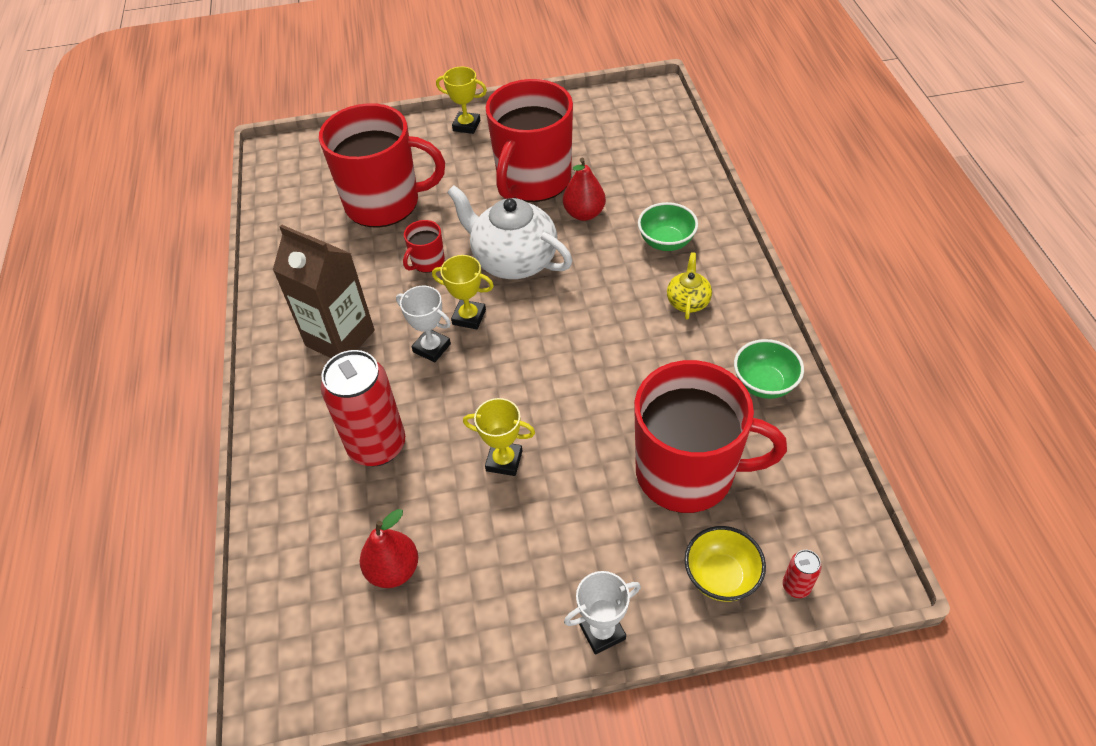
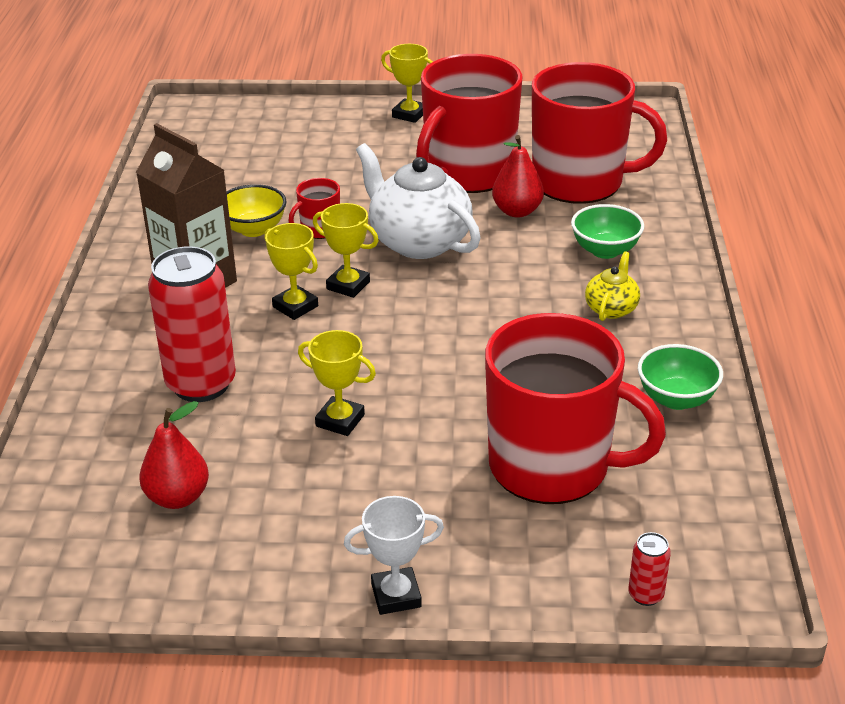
camera: 10 degrees right, 15 degrees down
(384, 203) = (290, 170): red mug -> red mug (580, 182)
(431, 348) = (295, 306): white trophy -> yellow trophy
(721, 577) = (557, 570): yellow bowl -> yellow bowl (253, 229)

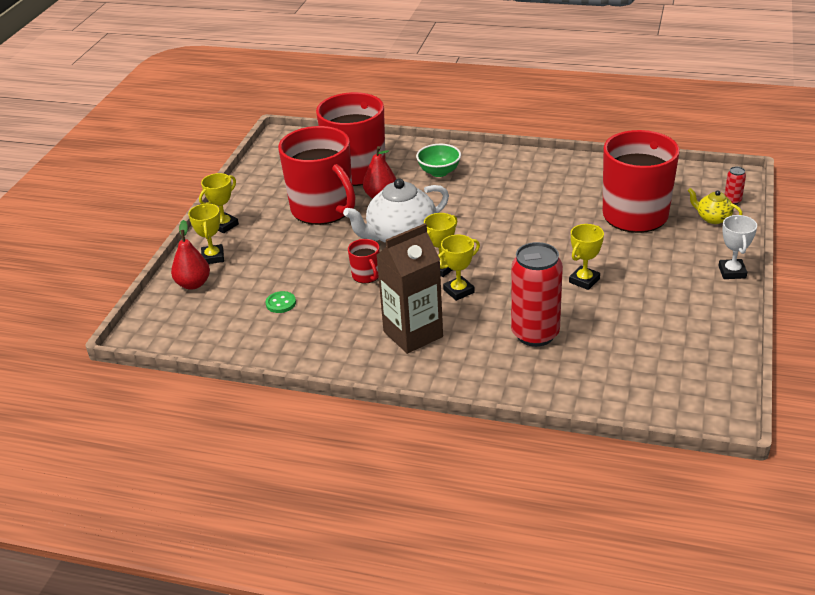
camera: 75 degrees left, 0 degrees up
(177, 497) = (647, 346): red pear -> red pear (193, 284)
(252, 180) = (281, 303): none -> green button
(253, 229) = (352, 305): yellow bowl -> none
(339, 121) = (213, 257): none -> yellow trophy
(611, 308) = (499, 178): yellow teapot -> yellow teapot (712, 218)
(676, 399) = (587, 171): green bowl -> none

